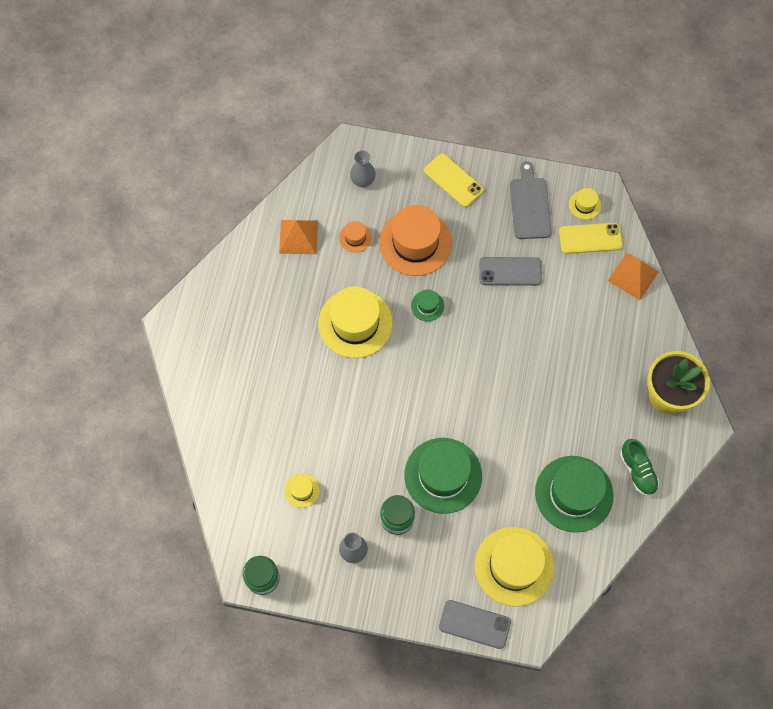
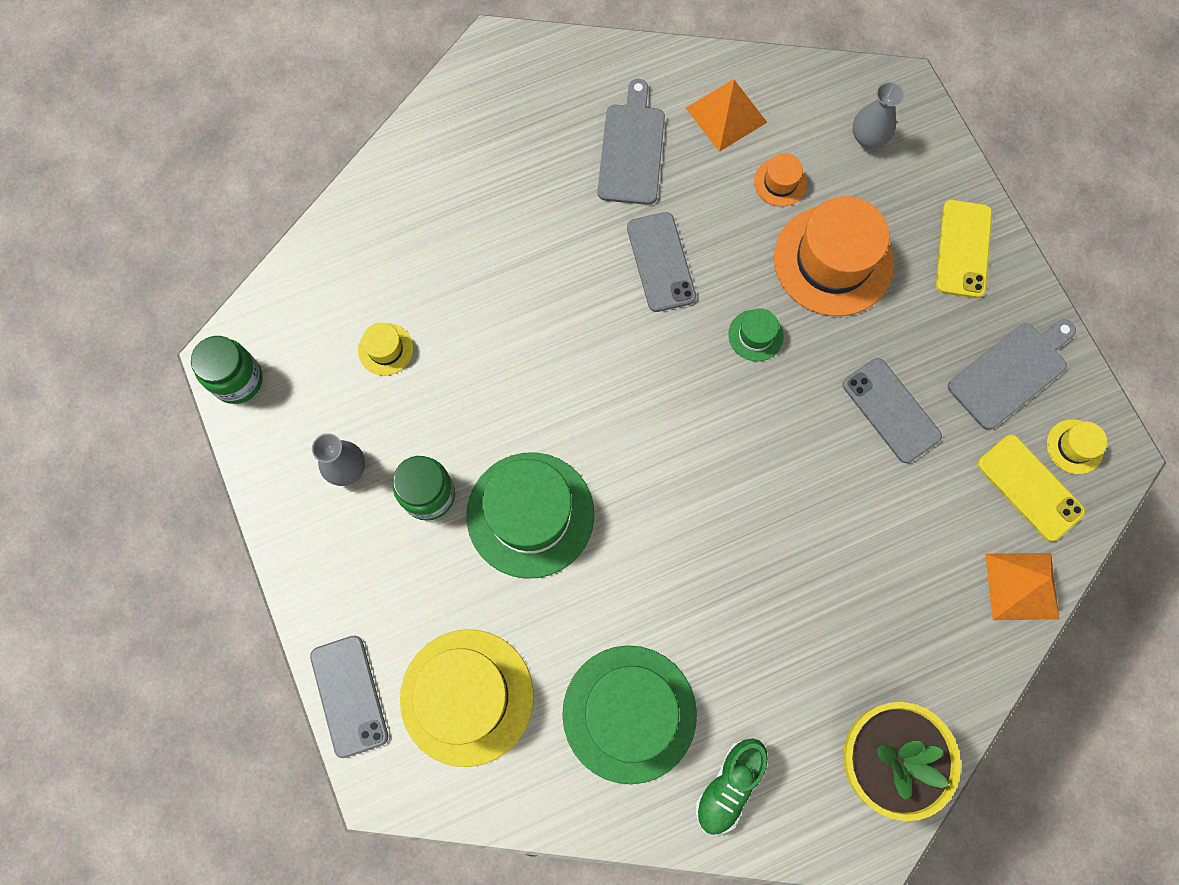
camera: 55 degrees right, 5 degrees up
(282, 295) = (631, 149): none -> grey cutting board
(355, 323) = (661, 262): yellow hat -> grey phone

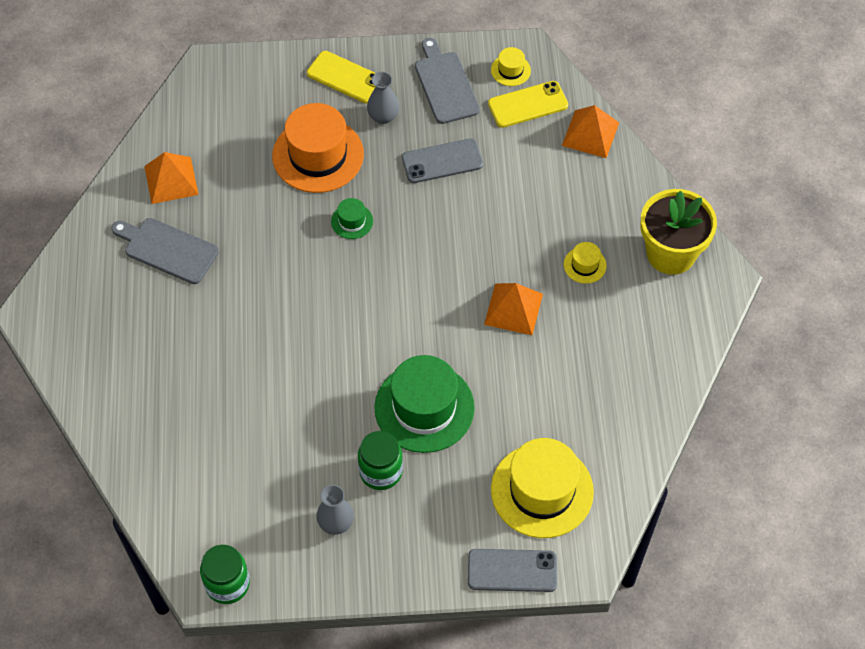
camera: 70 degrees left, 15 degrees down
(385, 349) = (251, 468): yellow hat -> yellow hat (584, 265)
(629, 713) = (591, 390): green hat -> none
(661, 262) = (268, 261): grey phone -> none
(709, 575) = (513, 309): none -> orange pyramid
(728, 786) = (660, 346): green shoe -> none
(780, 182) = (242, 165): orange hat -> none
(868, 138) = (235, 100): grey vase -> grey vase (383, 116)

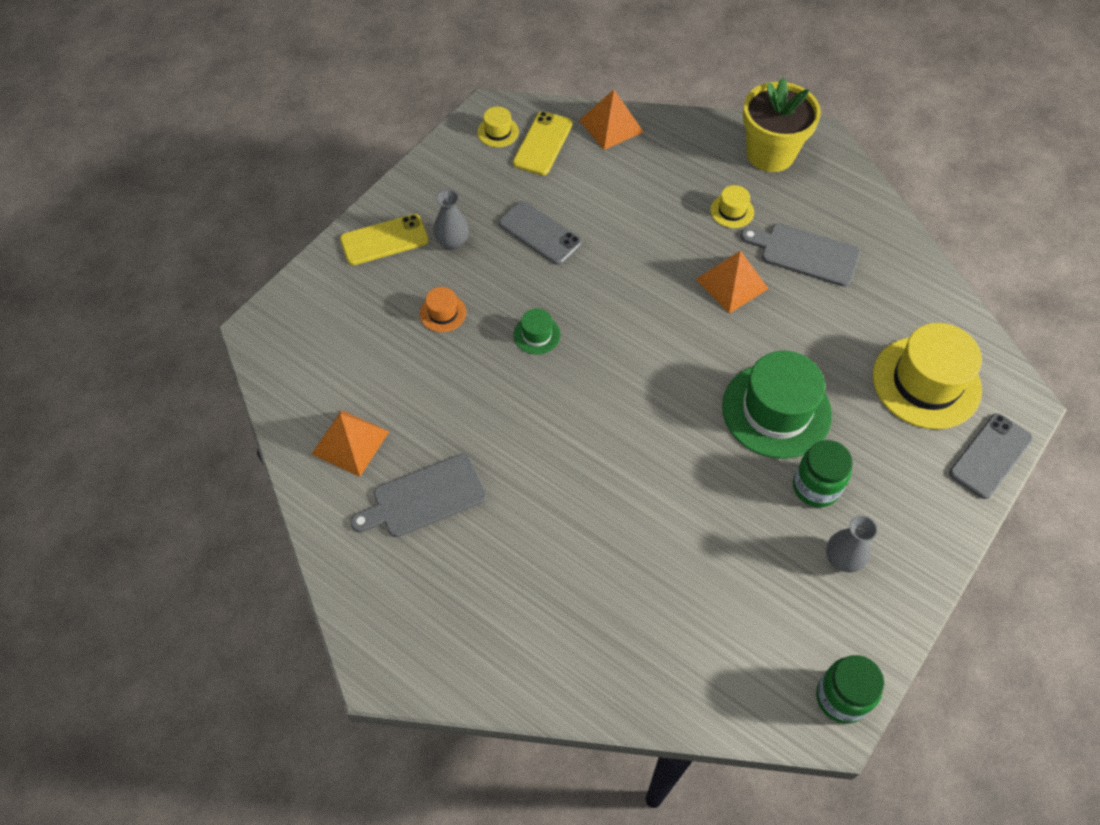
camera: 50 degrees left, 0 degrees up
(318, 155) = (443, 313): orange hat -> orange hat, size x0.45
(442, 161) = (540, 233): grey phone -> grey phone turned 75 degrees counterclockwise
(445, 85) = (466, 181): grey cutting board -> grey cutting board (805, 254)

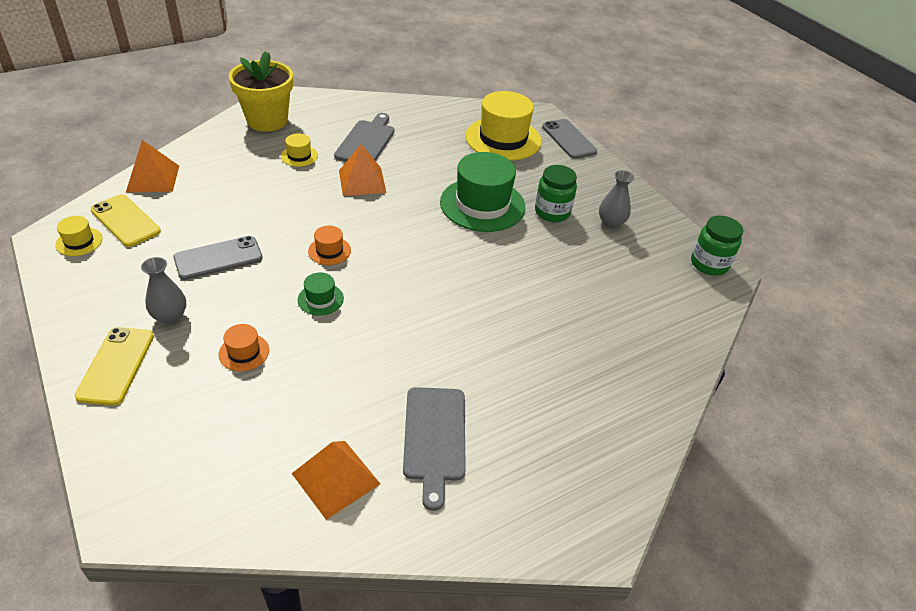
camera: 70 degrees left, 15 degrees down
(605, 309) = (329, 251): none -> orange hat
(805, 254) = (366, 141): grey cutting board -> grey cutting board turned 150 degrees clockwise

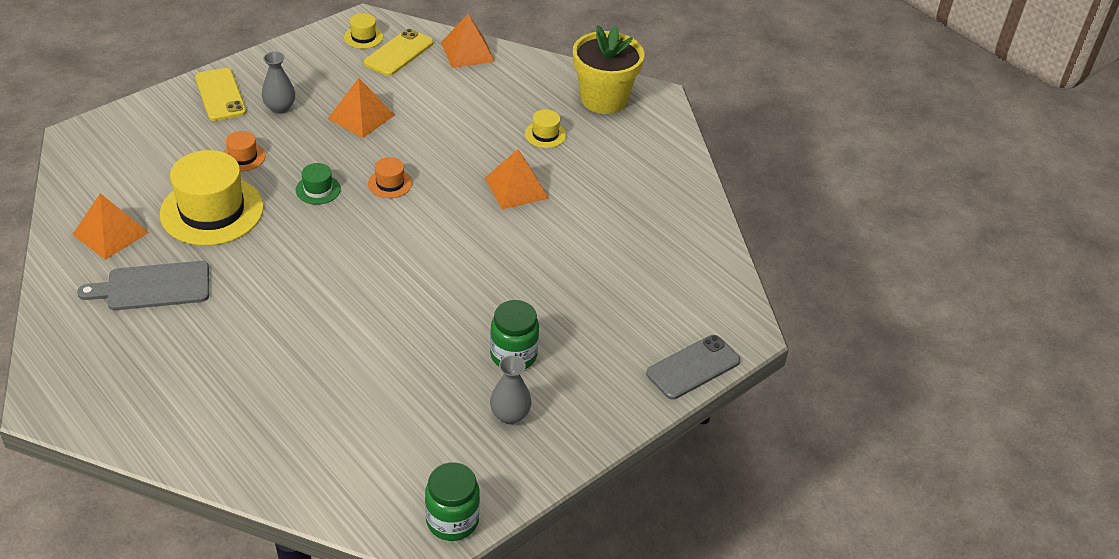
camera: 80 degrees right, 0 degrees up
(116, 365) = (220, 95): yellow phone -> yellow phone turned 75 degrees clockwise
(218, 258) = (361, 117): grey phone -> orange pyramid
(366, 141) = (597, 179): grey cutting board -> none
(482, 204) = (507, 290): green hat -> none
(503, 139) = (660, 299): yellow hat -> yellow hat (212, 211)

